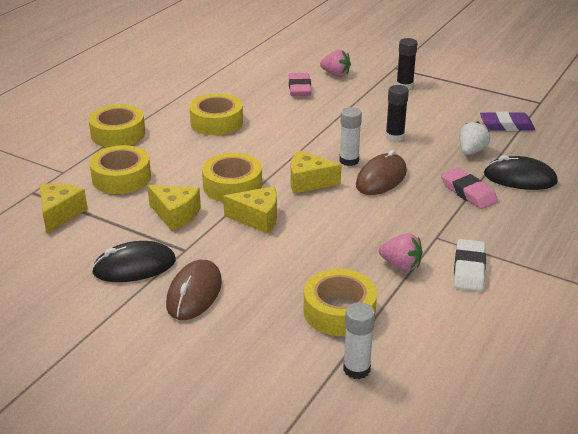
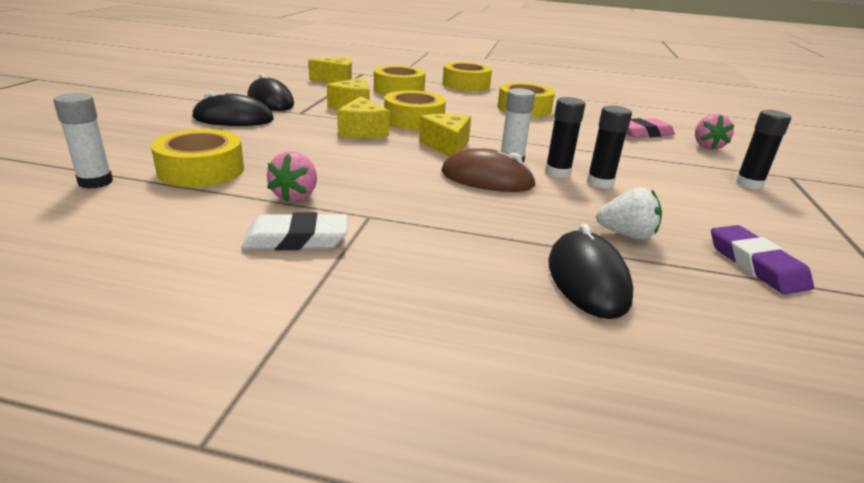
camera: 70 degrees right, 5 degrees down
(194, 293) = (233, 119): brown mouse -> black mouse
(373, 147) = (557, 172): none -> black glue stick
(468, 192) = (501, 235): pink eraser -> none

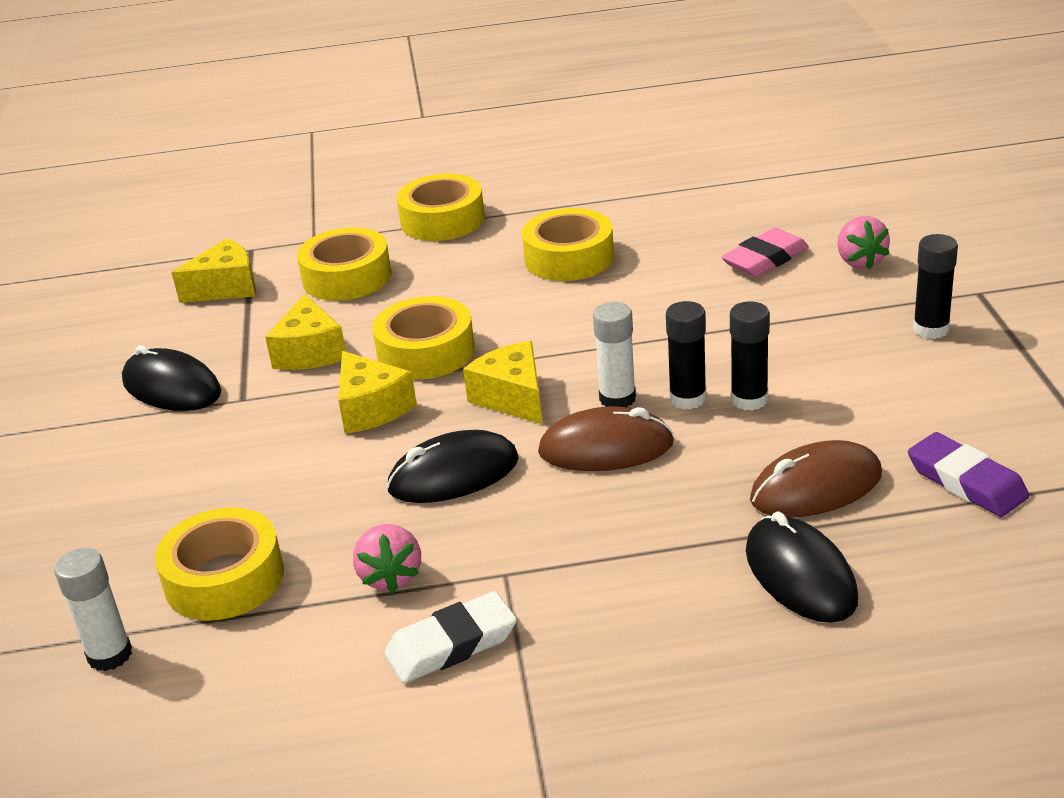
camera: 15 degrees left, 5 degrees up
(233, 119) = (158, 454): black mouse -> black mouse (453, 474)
(626, 235) = (816, 487): white strawberry -> brown mouse

